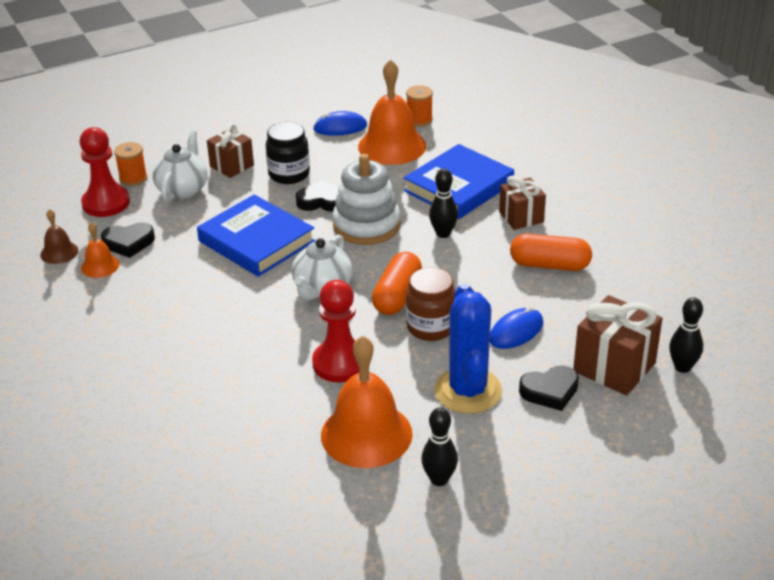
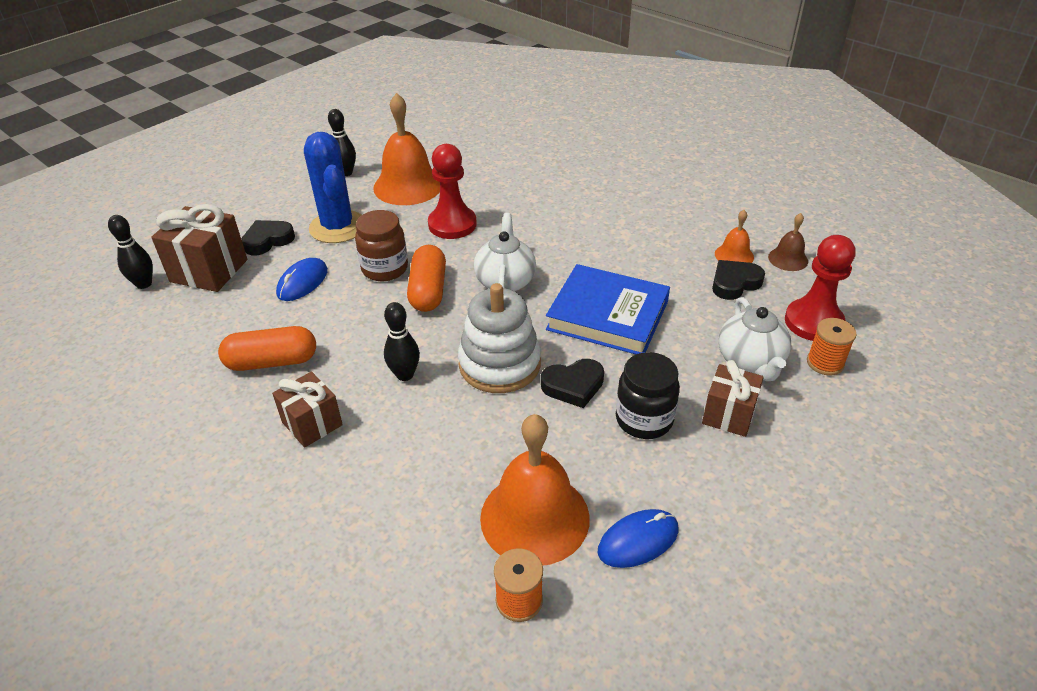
camera: 160 degrees right, 5 degrees up
(458, 187) = (406, 456): blue book -> none

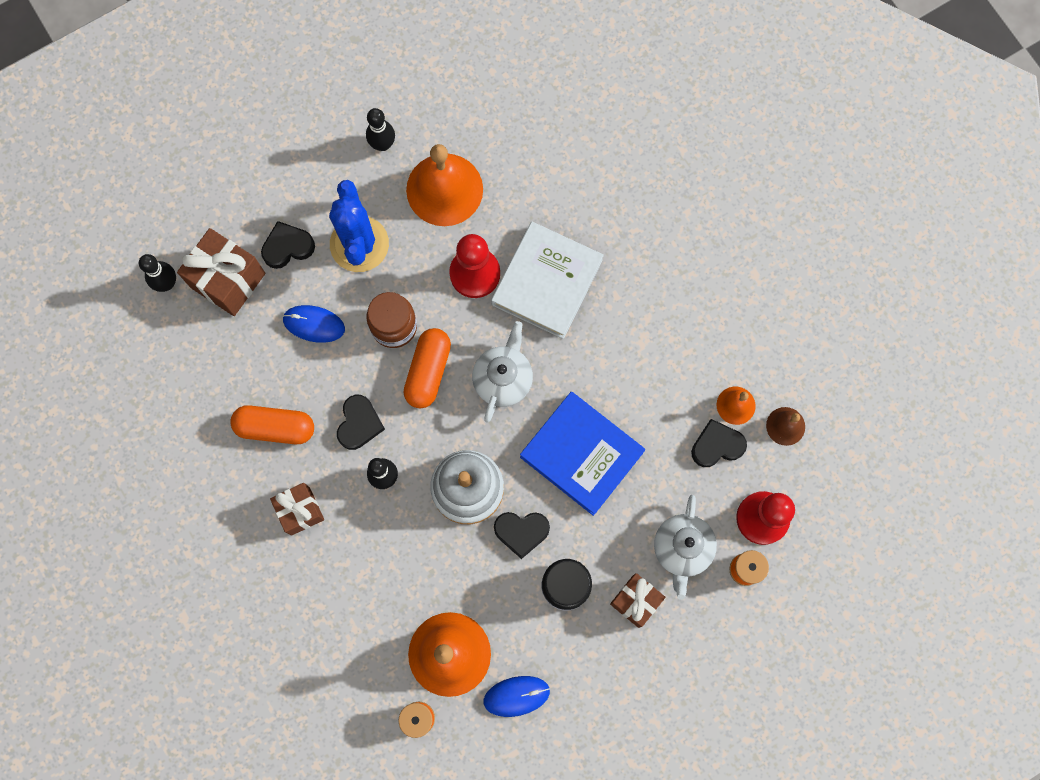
camera: 15 degrees right, 35 degrees up
(302, 282) = (314, 324): blue mouse -> blue mouse turned 60 degrees clockwise
(366, 340) = (359, 424): none -> black heart
(521, 218) = (547, 282): none -> white book

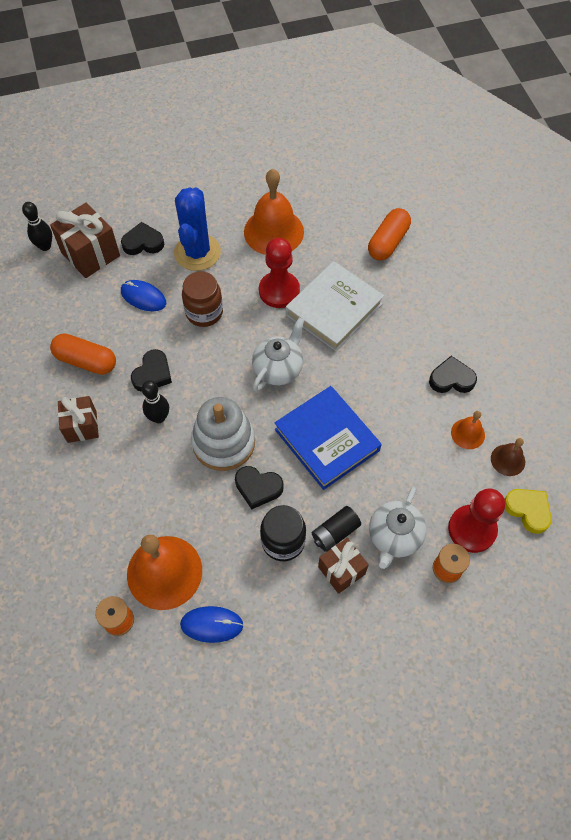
camera: 15 degrees right, 15 degrees down
(383, 144) = (237, 194): black bowling pin -> none
(428, 371) = (220, 349): orange capsule -> orange capsule (388, 242)
(618, 561) = (335, 532): none -> black battery
(717, 445) = (444, 461): black heart -> black heart (451, 379)
(817, 480) = (528, 510): none -> yellow heart

